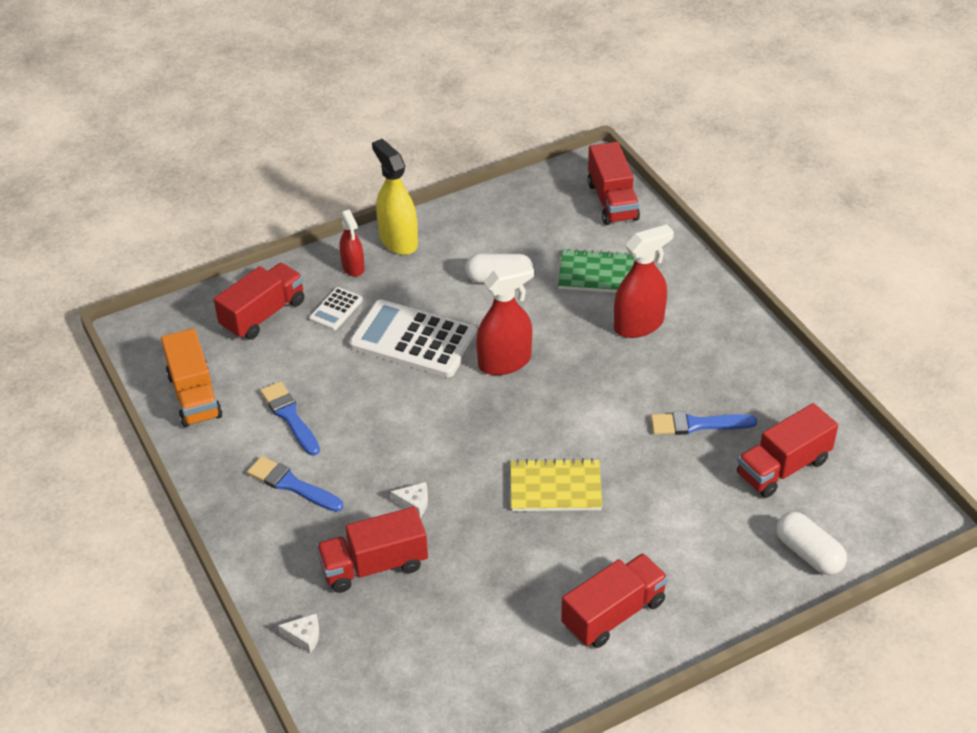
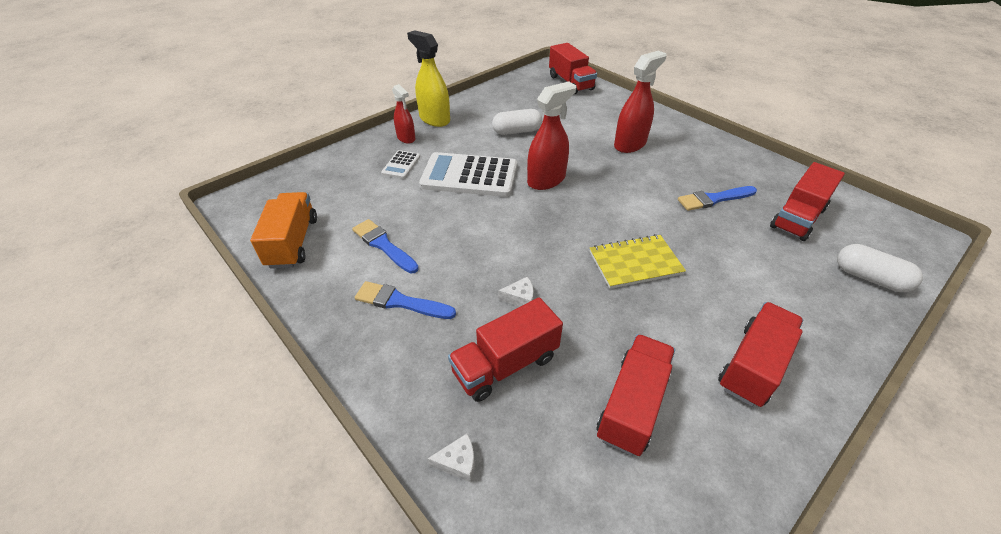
camera: 15 degrees left, 0 degrees up
(194, 396) = (293, 242): orange truck -> orange truck turned 150 degrees counterclockwise
(263, 314) = (342, 176): red truck -> red truck (632, 404)
(599, 274) = (584, 120): green notebook -> none

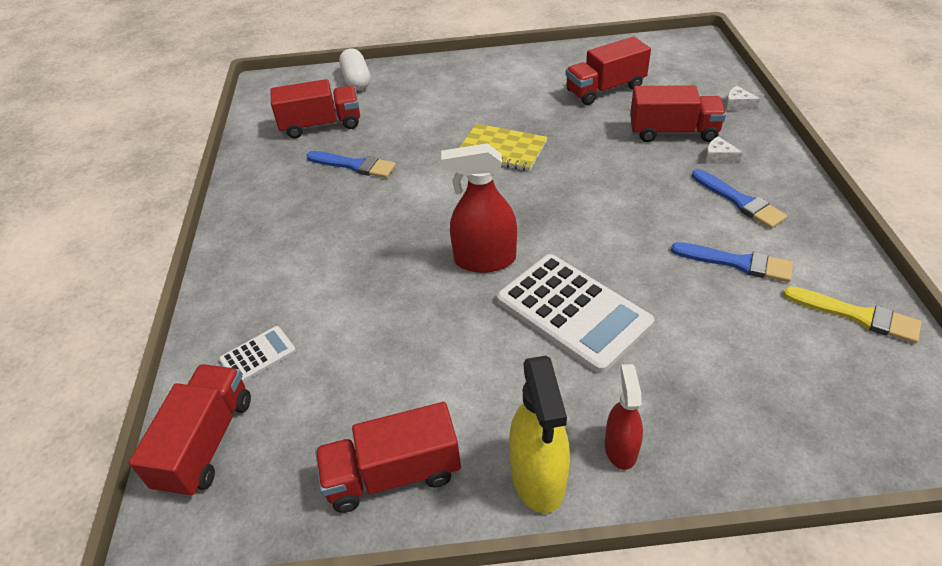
camera: 140 degrees left, 0 degrees up
(293, 242) = (856, 315): orange truck -> yellow brush
(384, 245) = (736, 263): blue brush -> blue brush turned 60 degrees counterclockwise
(401, 165) = (660, 383): white calculator -> white calculator (258, 355)
(517, 131) = (433, 363): white capsule -> none
(520, 298) = (626, 164): white cheese -> white cheese (718, 157)
(630, 144) = (325, 261): red spray bottle -> none
(753, 365) = (508, 77): red truck -> red truck (393, 474)

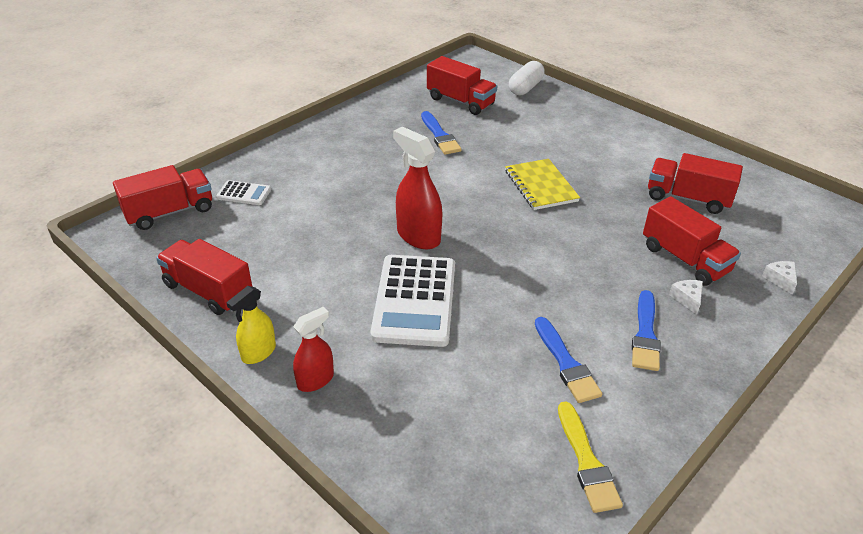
camera: 45 degrees right, 5 degrees down
(538, 477) = (258, 352): yellow spray bottle -> yellow spray bottle, size x0.62

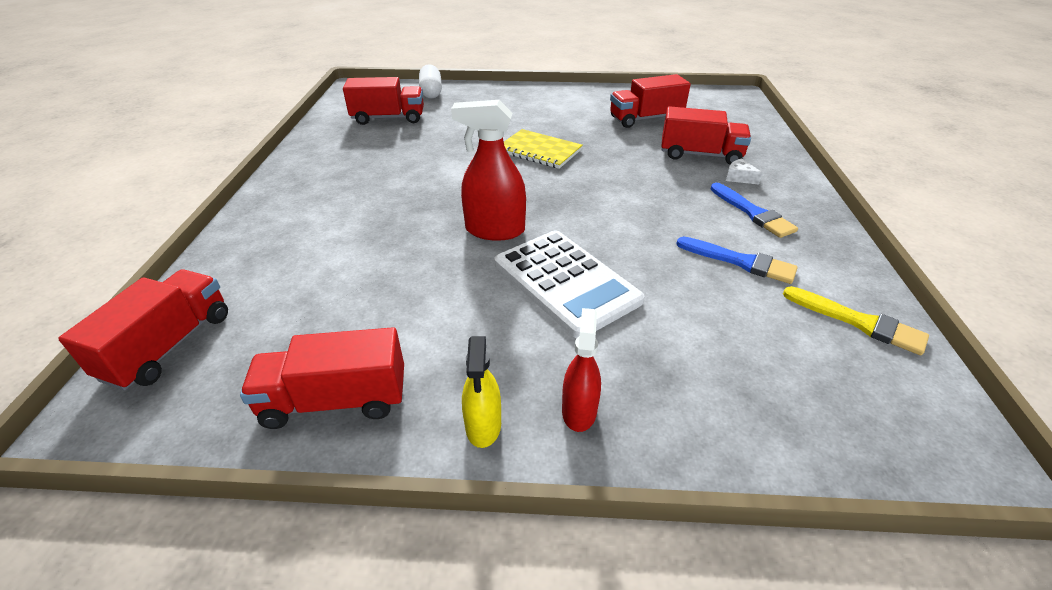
camera: 40 degrees left, 0 degrees up
(244, 193) = (253, 279): white calculator -> none
(439, 135) = (404, 148): blue brush -> none
(780, 279) = (765, 141): white cheese -> none

